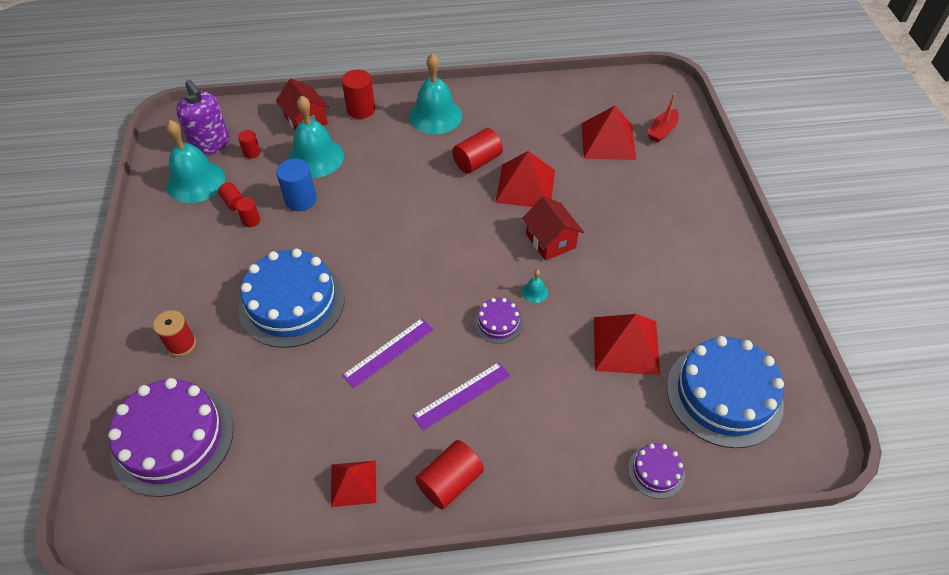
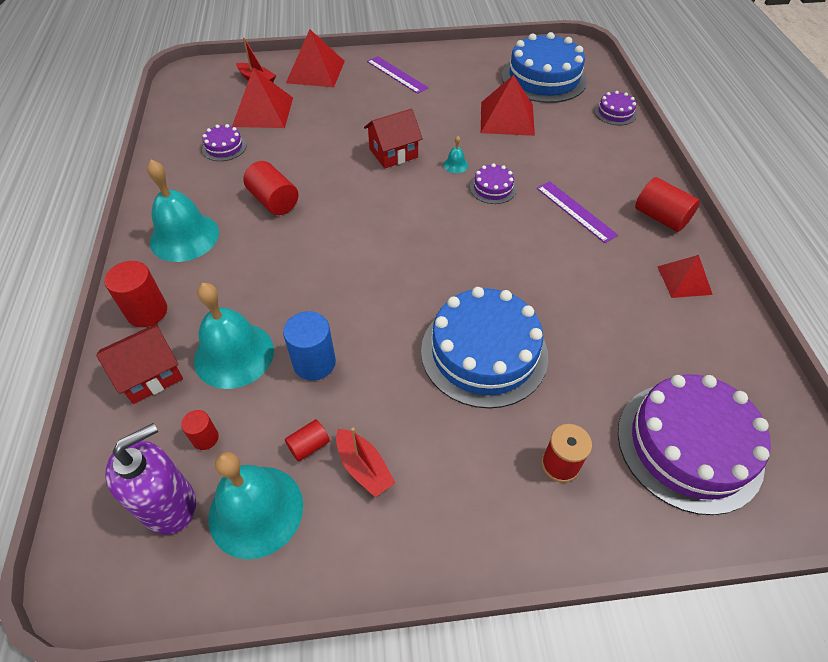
camera: 90 degrees left, 0 degrees up
(210, 231) = (364, 467): none -> red boat
(251, 220) = (347, 417): red cylinder -> none
(388, 352) = (538, 263): purple ruler -> purple ruler (397, 74)
(525, 186) = (317, 167): red pyramid -> red pyramid (315, 71)
(550, 122) = (224, 147): none -> purple cake

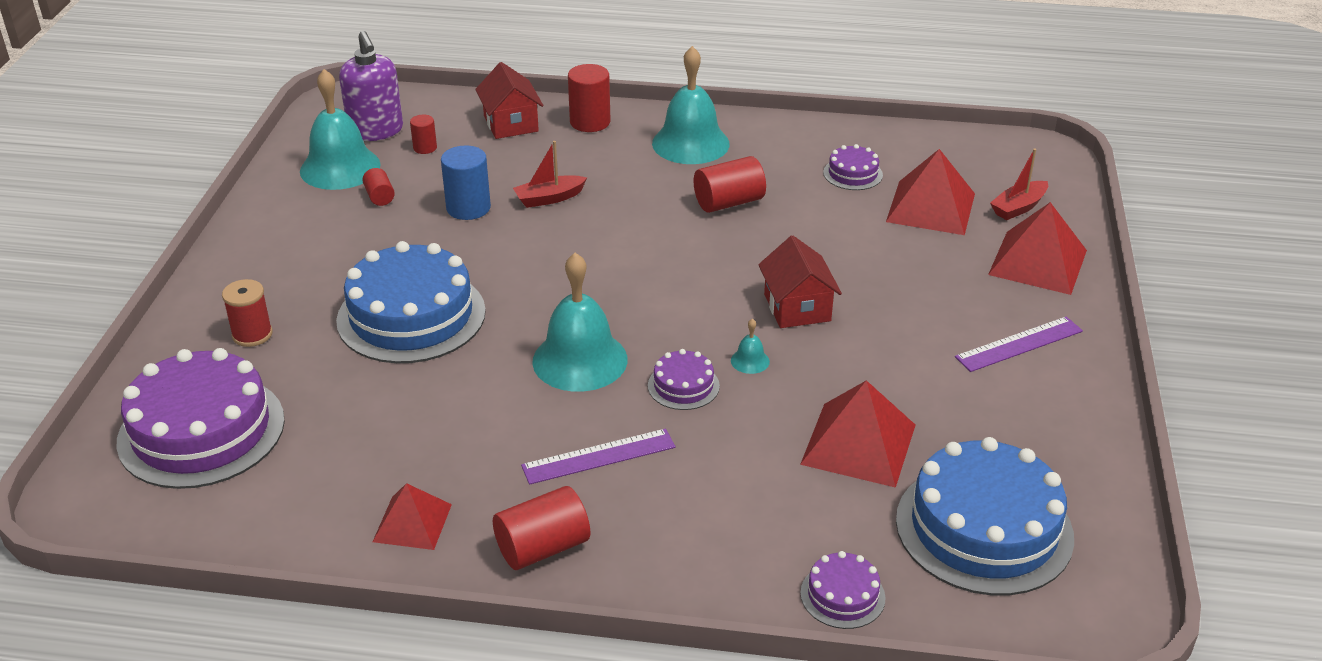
camera: 105 degrees right, 15 degrees down
(234, 354) = (507, 165): turquoise bell -> turquoise bell (580, 360)
(364, 467) = (337, 222): red boat -> red boat (549, 198)

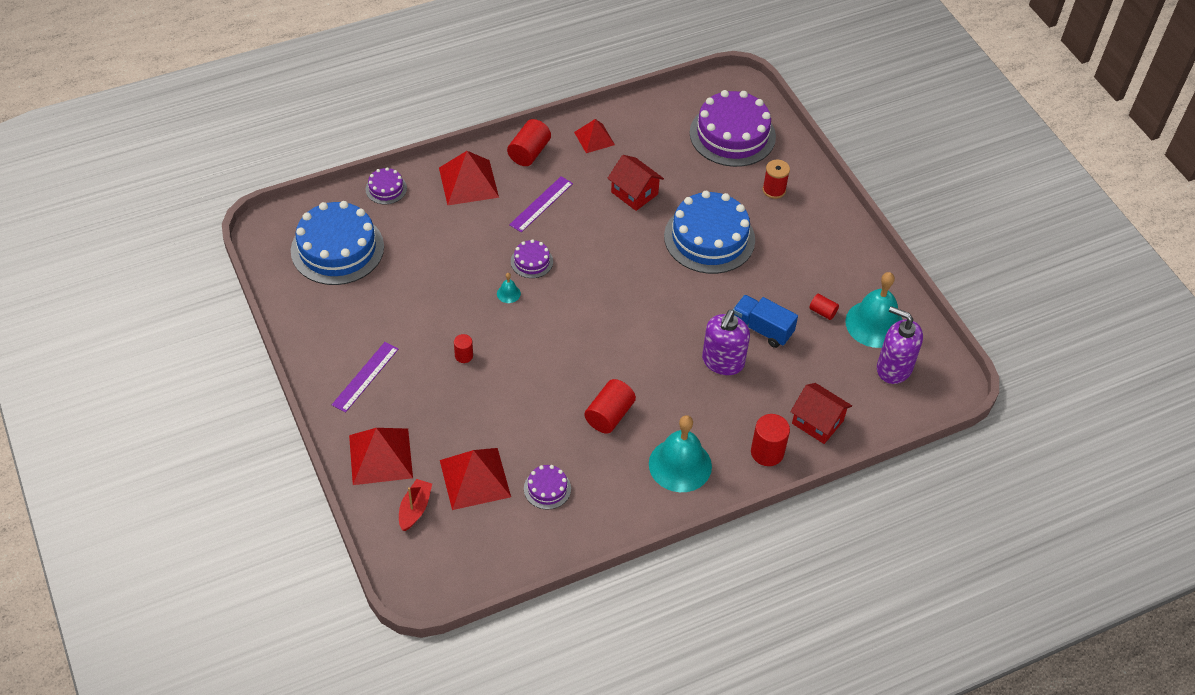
camera: 145 degrees right, 15 degrees up
(425, 148) = (845, 368): red cylinder -> red cylinder (464, 356)
(468, 208) = (762, 329): blue cylinder -> blue truck
(549, 198) = (723, 362): red boat -> purple soap dispenser
(580, 360) = (597, 252): turquoise bell -> none
(797, 307) = (507, 344): red house -> red house (634, 193)
(858, 444) = (421, 268): red pyramid -> red pyramid (468, 182)

